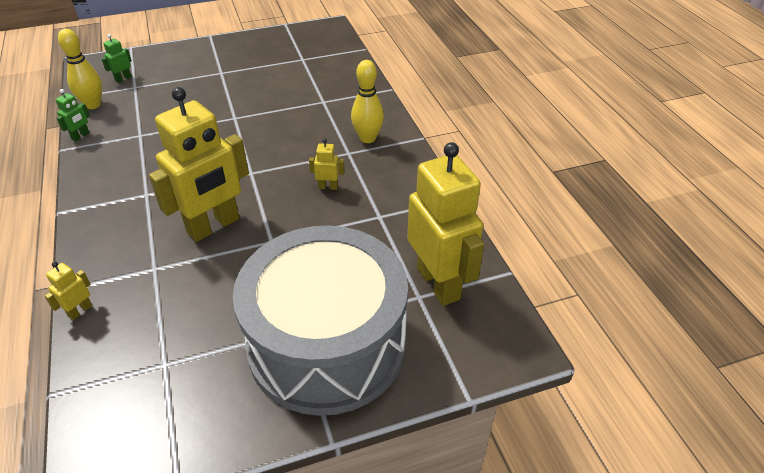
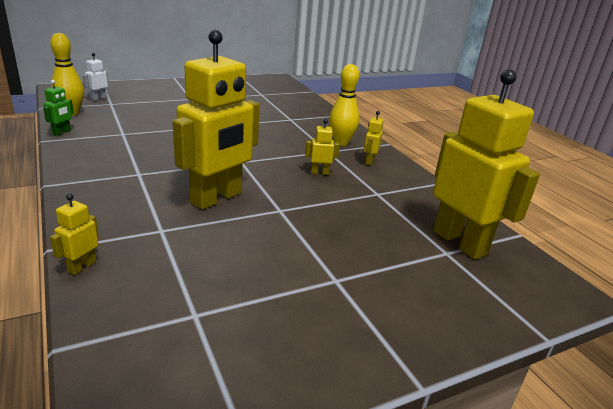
camera: 10 degrees left, 15 degrees down
(123, 79) = (98, 98): green robot -> white robot
(327, 344) = (373, 293): grey drum -> none
(388, 168) = (369, 161): none -> yellow robot

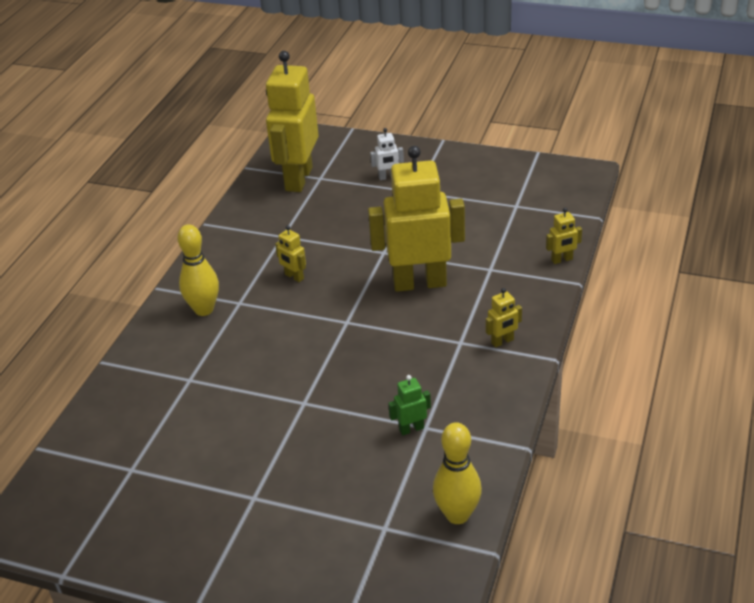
camera: 130 degrees left, 10 degrees up
(62, 132) = (495, 459): green robot -> green robot (411, 429)
(98, 98) = (390, 556): white robot -> white robot (388, 177)
(369, 161) = (224, 271): yellow robot -> yellow robot (502, 341)

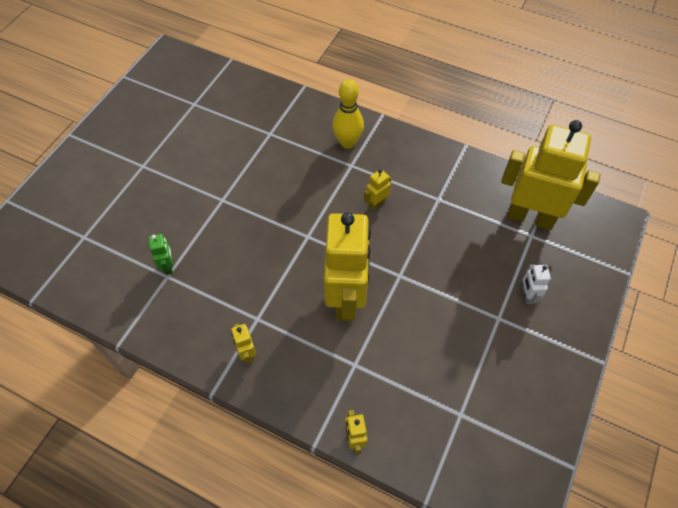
camera: 95 degrees right, 20 degrees up
(457, 515) = (74, 283): yellow bowling pin -> none

